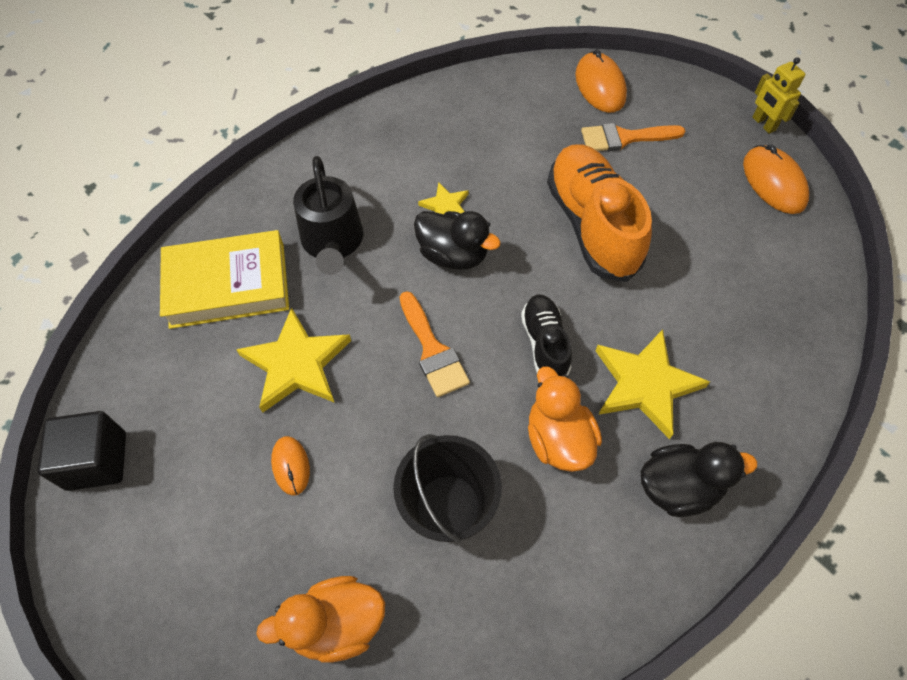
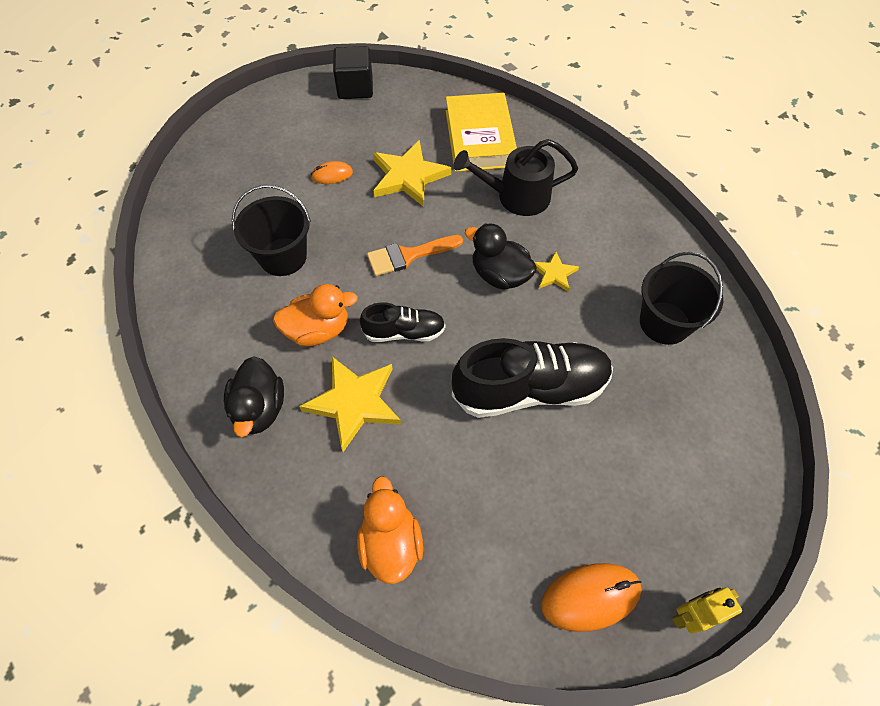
camera: 95 degrees right, 0 degrees up
(336, 624) = (225, 197): orange duck -> orange duck (391, 543)
(453, 255) = (499, 275): black duck -> black duck turned 90 degrees clockwise
(496, 122) = (664, 323): none -> black bucket
(592, 225) = (530, 389): orange shoe -> black shoe
(600, 86) = (732, 431): orange mouse -> none
(624, 138) = (651, 442): orange brush -> none

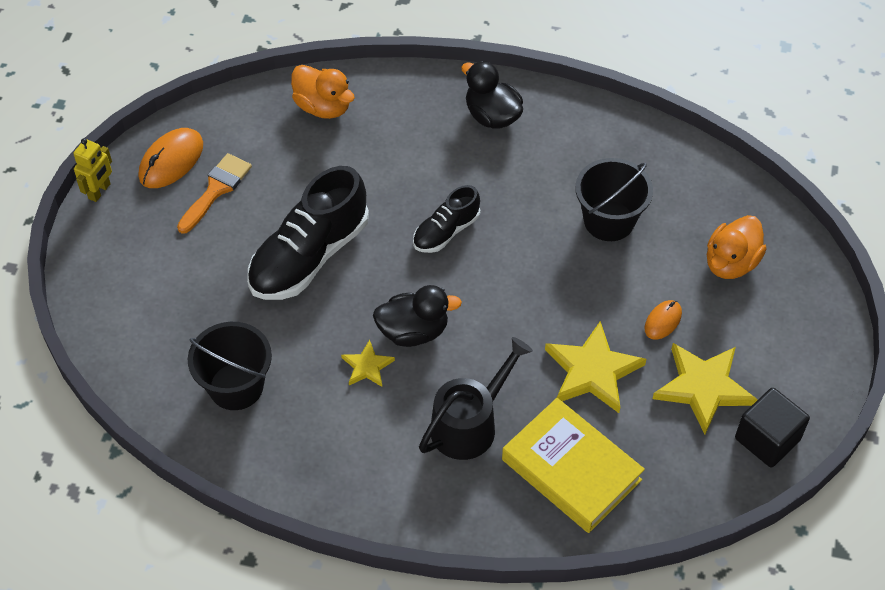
camera: 140 degrees right, 5 degrees down
(318, 330) = (513, 188): orange duck -> orange duck (730, 263)
(354, 402) = (431, 162): yellow star -> yellow star (703, 387)
(408, 255) = (508, 294): orange brush -> orange brush (216, 190)

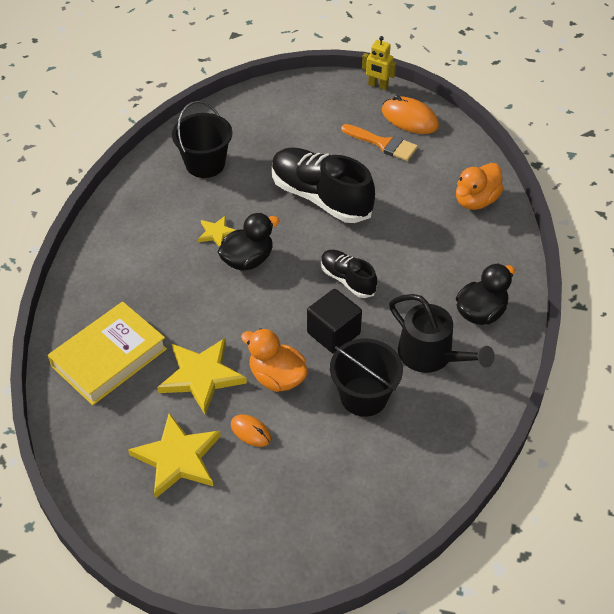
camera: 90 degrees right, 5 degrees down
(413, 331) = (247, 260): black duck -> black duck turned 120 degrees counterclockwise
(469, 424) = (159, 294): black watering can -> black watering can (431, 355)
(730, 263) = (316, 494): orange duck -> orange duck (277, 377)
(767, 439) = (119, 504): black cube -> black cube (333, 333)

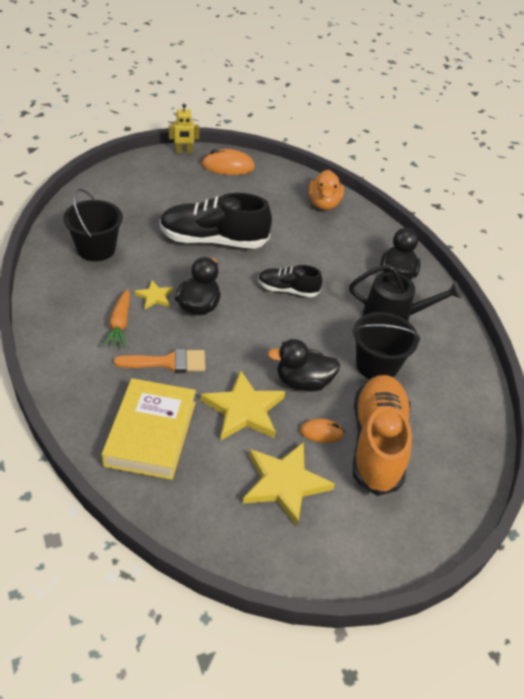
camera: 40 degrees left, 5 degrees down
(165, 247) = (120, 324): none -> orange carrot
(277, 377) = (303, 382): orange duck -> black duck
(291, 469) = (377, 443): none -> orange shoe
(333, 333) = (313, 331): black cube -> none
(383, 144) = (224, 188): orange brush -> orange brush (168, 362)

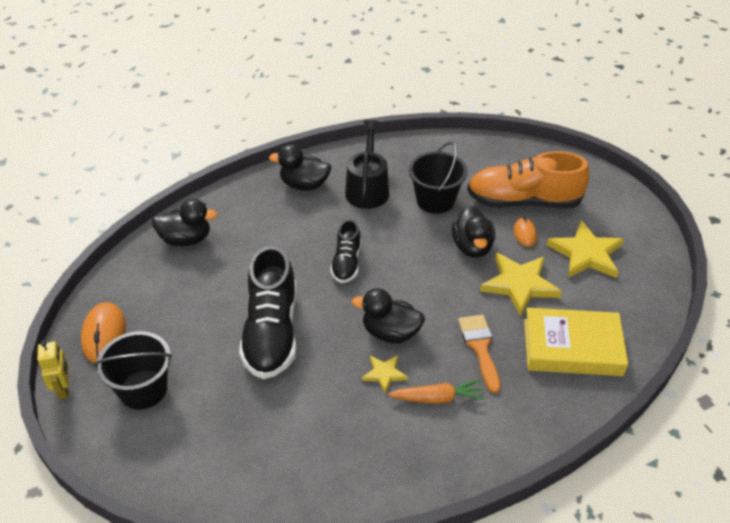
camera: 90 degrees left, 0 degrees up
(96, 249) = (308, 450): black bucket -> black bucket (143, 389)
(323, 204) = (186, 239): orange duck -> black duck

